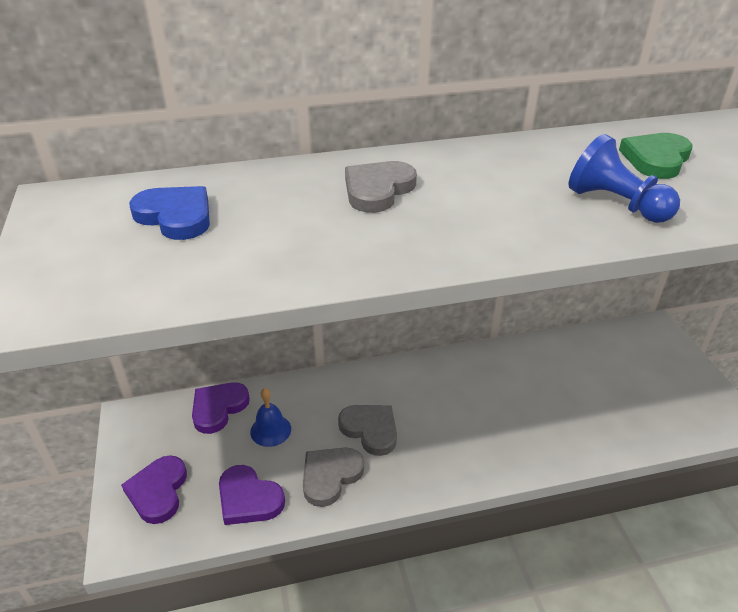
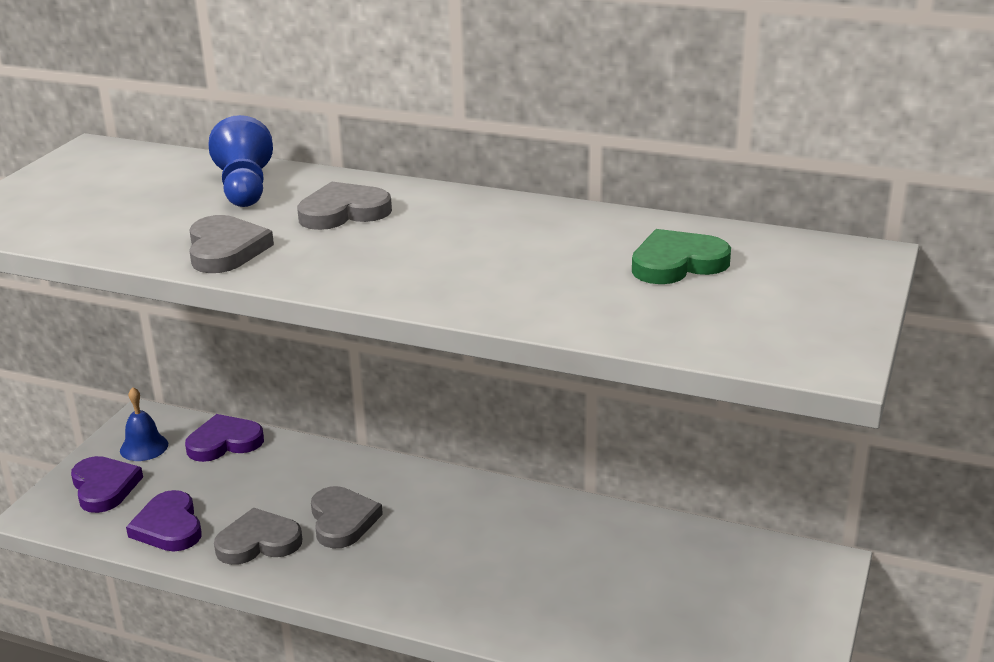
camera: 35 degrees right, 10 degrees down
(158, 491) = (104, 487): purple heart -> purple heart turned 120 degrees clockwise
(175, 216) = (154, 187): blue heart -> none
(270, 430) = (249, 480): blue bell -> blue bell (144, 447)
(337, 255) = (225, 250): none -> grey heart
(616, 204) = (544, 287): blue pawn -> blue pawn (245, 188)

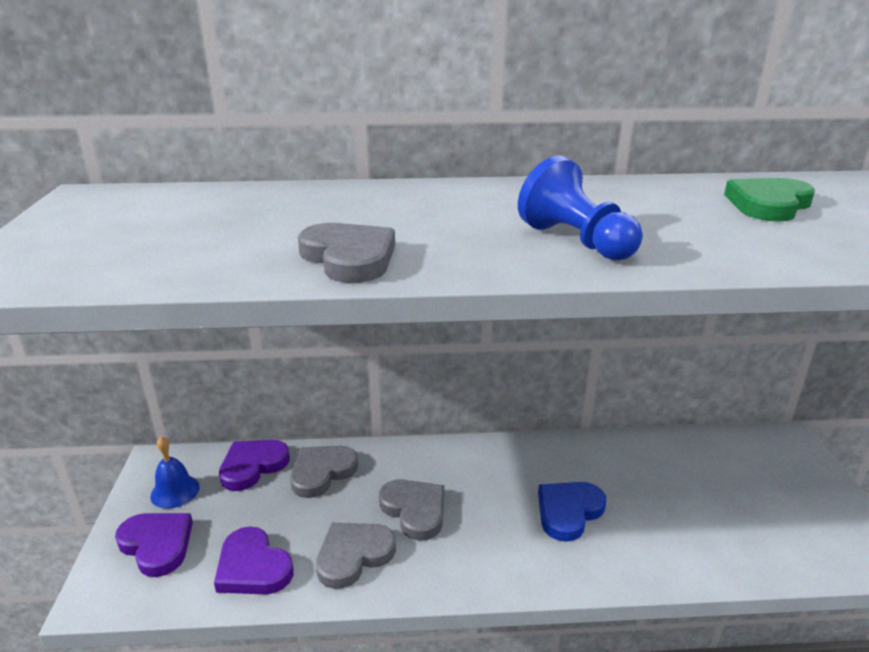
camera: 25 degrees left, 0 degrees up
(245, 188) = (297, 204): blue pawn -> blue pawn (576, 241)
(343, 212) = (425, 209): grey heart -> grey heart (322, 472)
(491, 563) = (568, 512): none -> blue heart

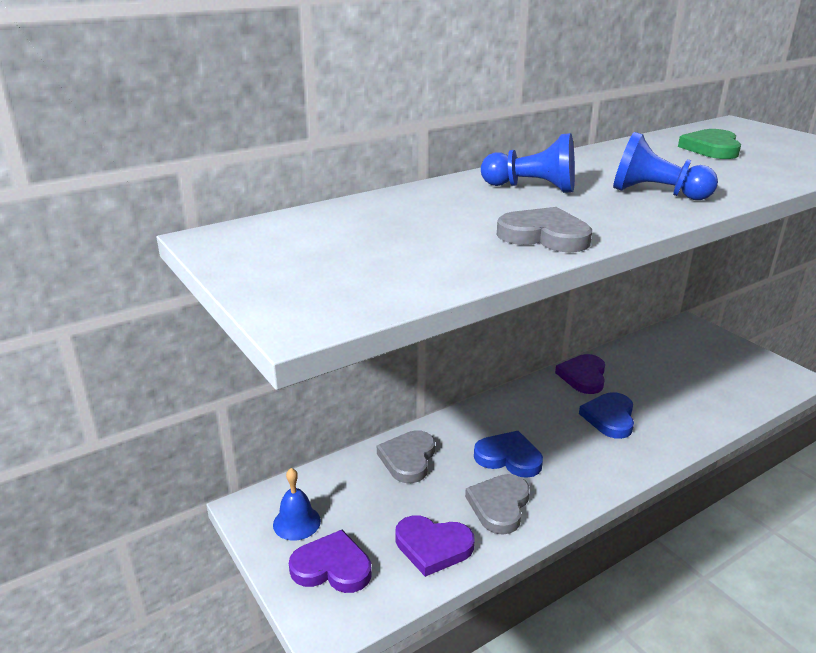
camera: 30 degrees left, 0 degrees up
(253, 466) = (344, 476): purple heart -> purple heart (583, 376)
(415, 510) = (508, 457): grey heart -> blue heart
(446, 207) = (532, 188): none -> blue pawn

